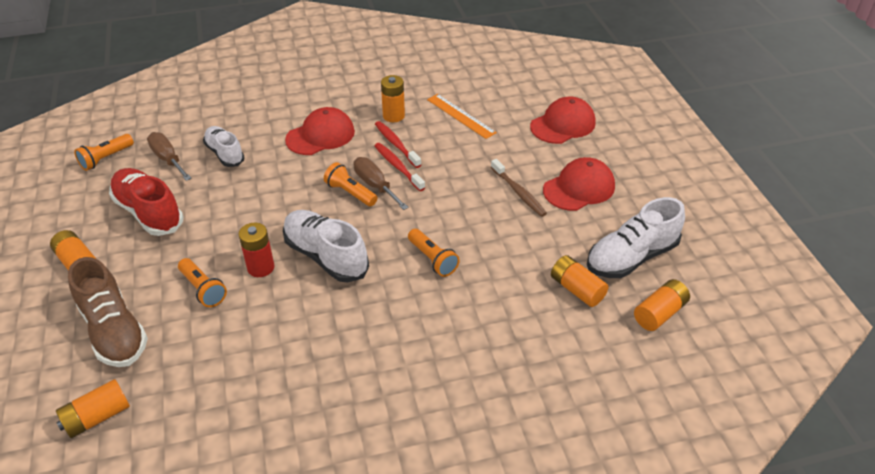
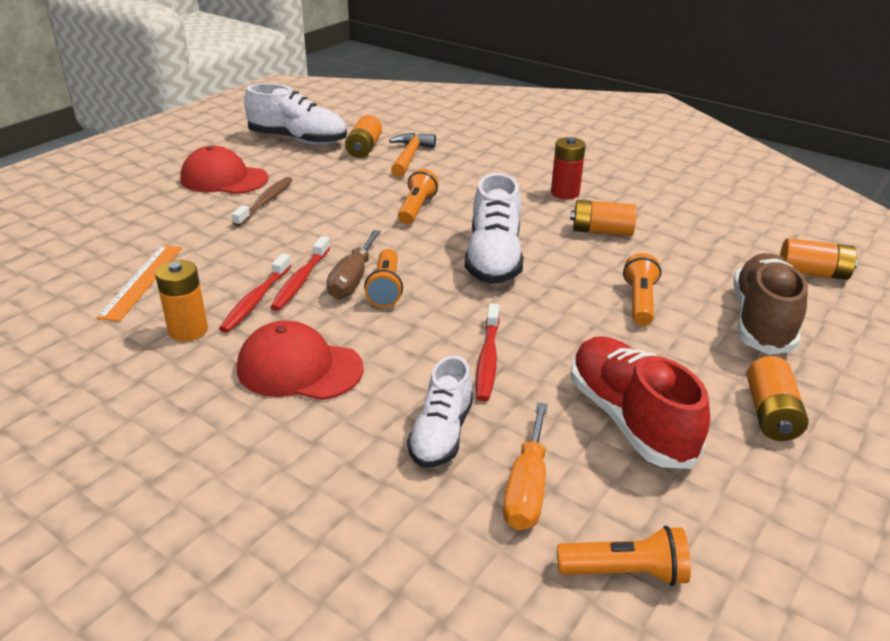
camera: 130 degrees left, 10 degrees down
(149, 212) = (629, 419): red shoe -> red shoe turned 150 degrees clockwise
(168, 159) = (527, 488): brown screwdriver -> orange screwdriver
(246, 195) = (488, 359): none -> red toothbrush
(261, 267) = (563, 285): red battery -> red battery (565, 193)
(532, 309) = (409, 157): none -> orange hammer
(563, 124) = (106, 215): red cap -> none
(659, 313) = (348, 121): orange battery -> orange battery (601, 231)

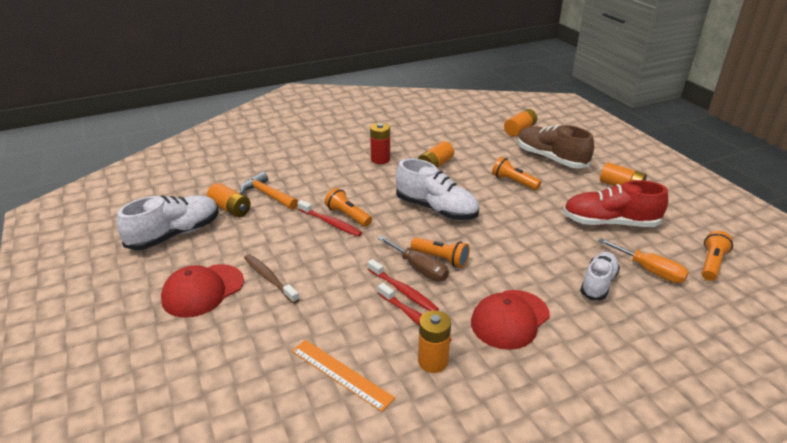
camera: 60 degrees left, 0 degrees up
(441, 434) = (598, 283): white shoe -> white shoe turned 105 degrees counterclockwise
(488, 359) = (539, 246): red toothbrush -> red toothbrush (330, 223)

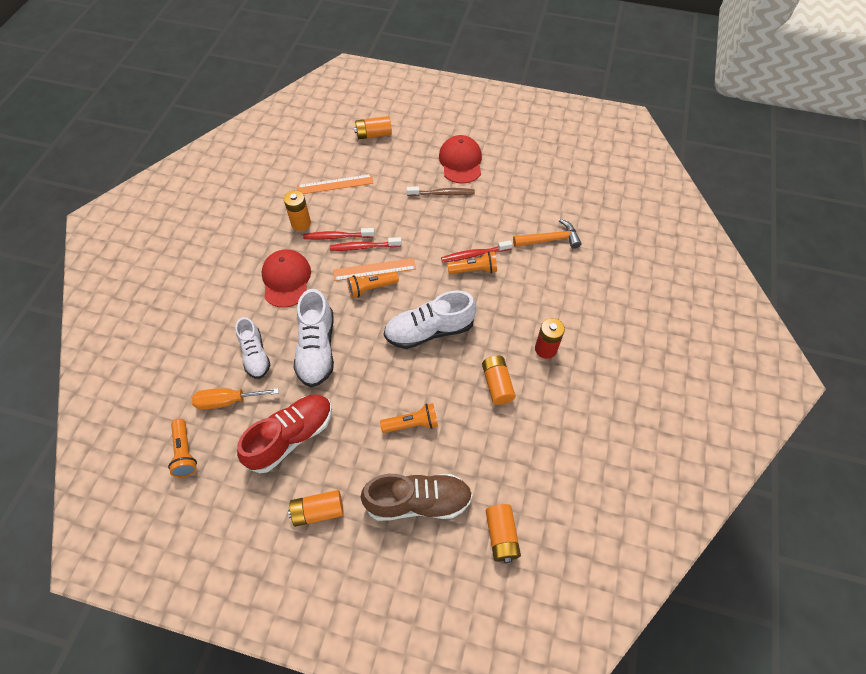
camera: 130 degrees right, 25 degrees up
(175, 234) = (538, 171): white shoe -> white shoe (317, 349)
(230, 209) = (547, 210): orange battery -> orange battery (373, 134)
(419, 269) = (374, 269): brown screwdriver -> orange ruler

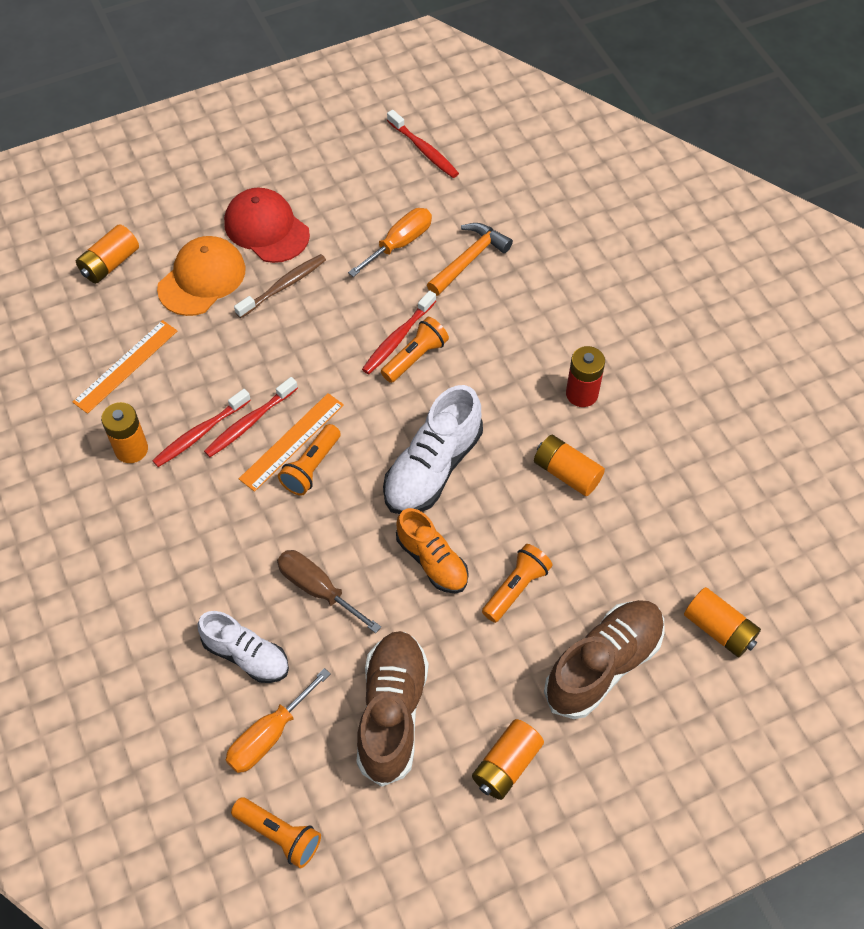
camera: 40 degrees left, 0 degrees up
(286, 279) = (188, 535): red cap -> none
(291, 437) = (392, 713): red shoe -> brown shoe
(317, 349) = (318, 589): white shoe -> brown screwdriver
(384, 377) = (432, 561): none -> orange shoe
(407, 166) = (202, 279): none -> orange cap
(520, 209) = (399, 243): none -> orange screwdriver
(578, 171) = (424, 150): none -> red toothbrush

